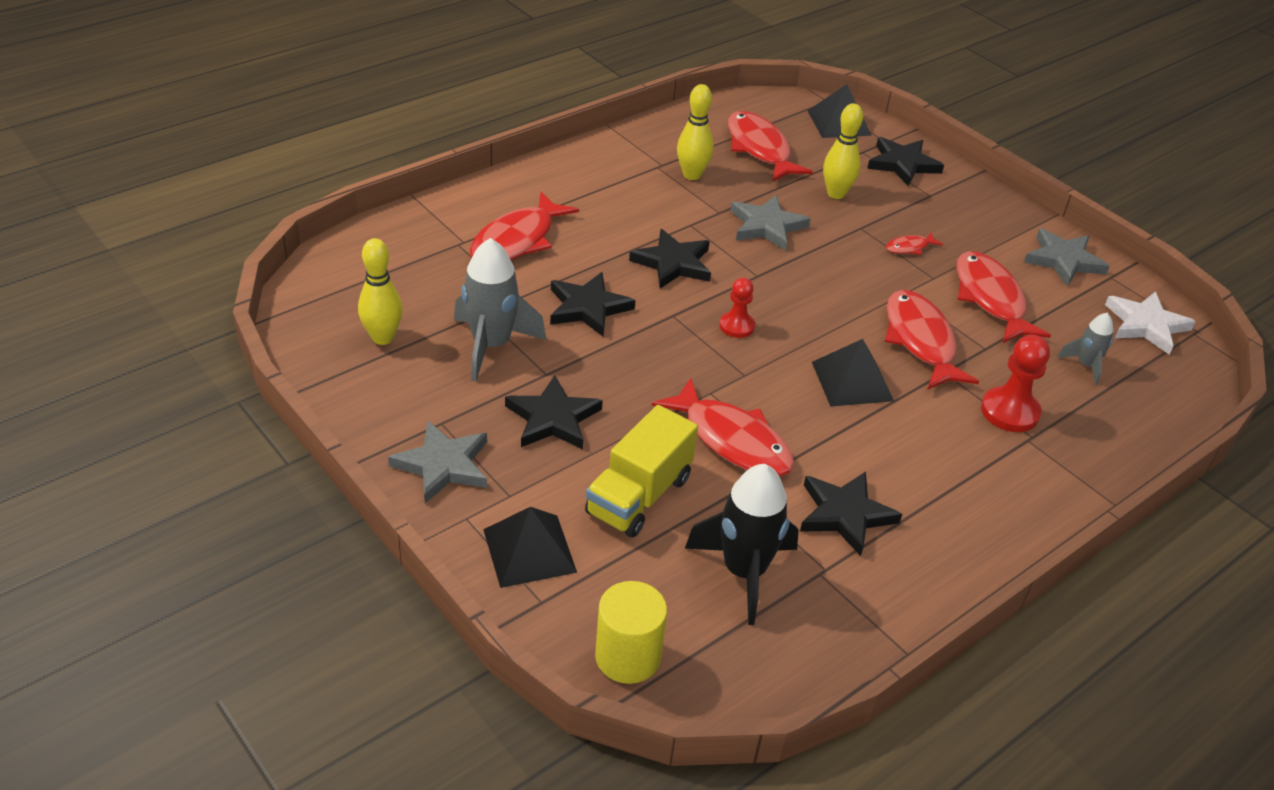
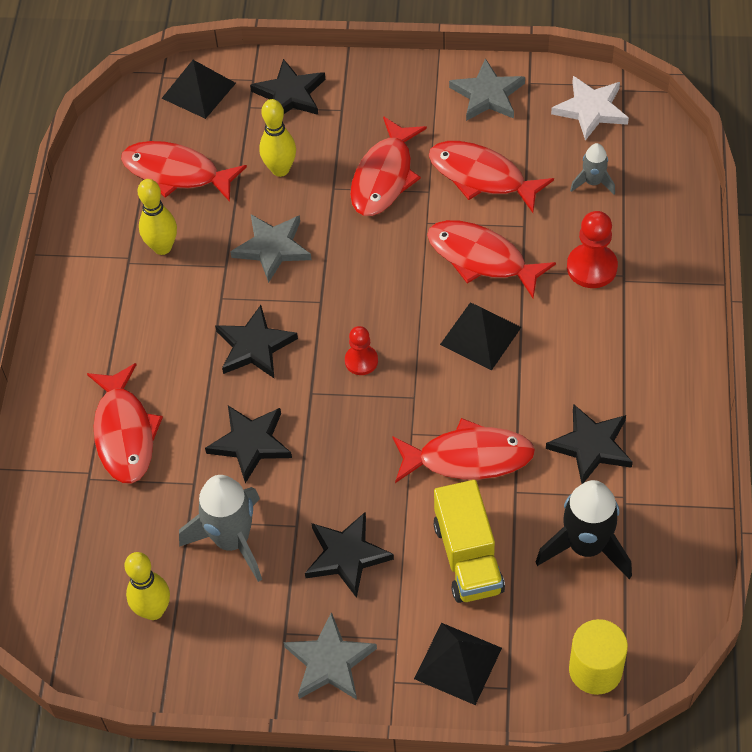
camera: 40 degrees left, 15 degrees up
(909, 247) = (384, 177): red fish -> red fish, size x2.20

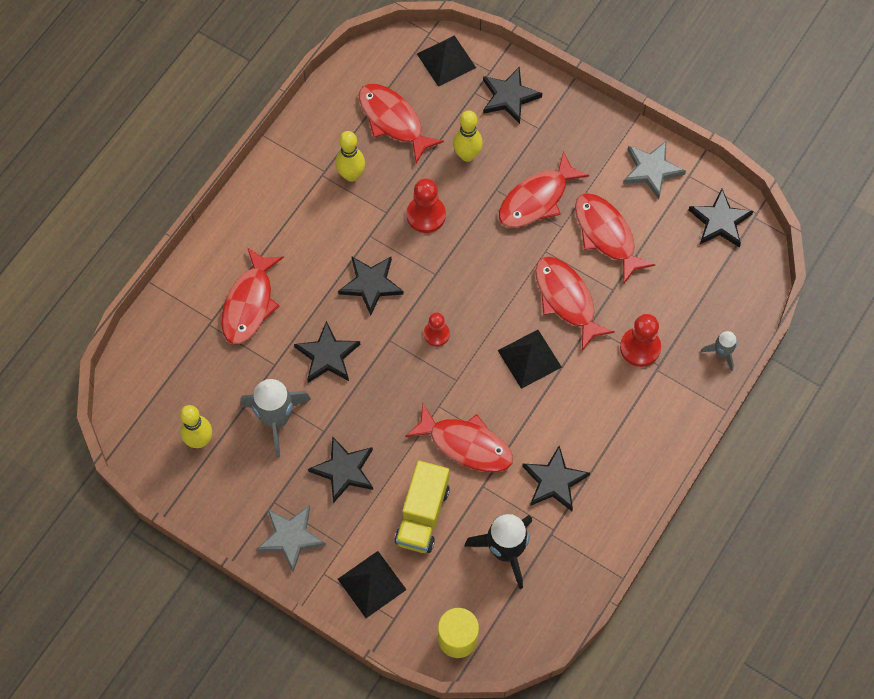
camera: 25 degrees right, 10 degrees up
(272, 248) = (426, 215): grey star -> red pawn
(591, 110) = (719, 221): white star -> black star
(593, 182) = (683, 281): grey rocket -> grey rocket (721, 353)

